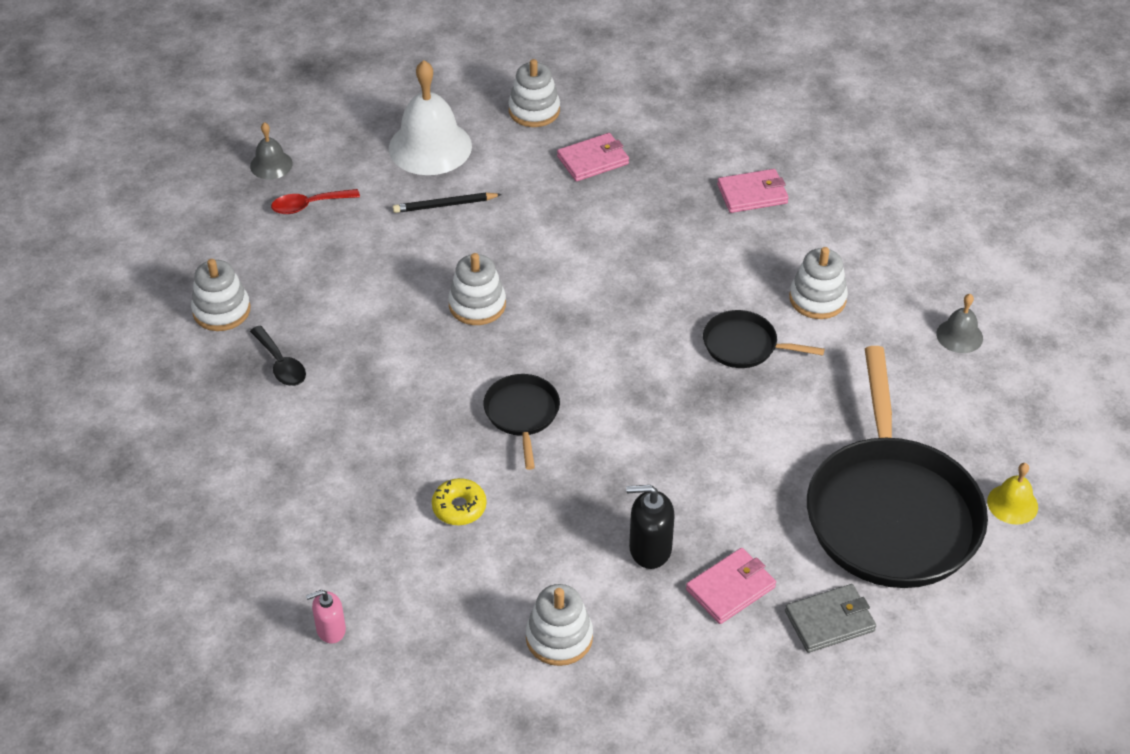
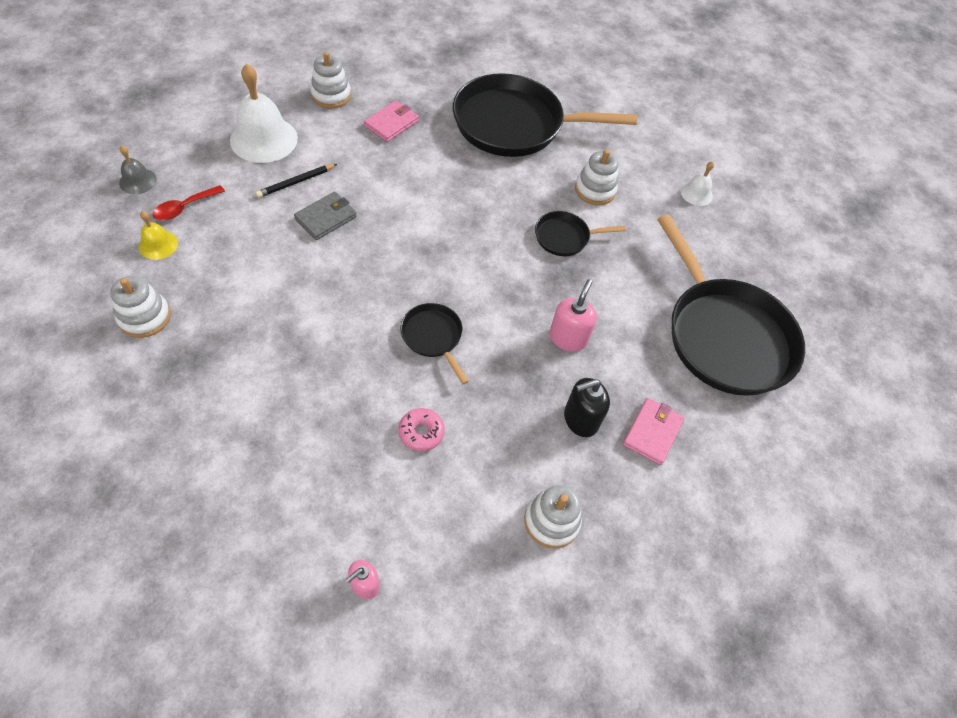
camera: 30 degrees left, 10 degrees up
(281, 364) = (217, 351): black spoon -> none
(459, 507) = (421, 432): yellow donut -> pink donut
(477, 305) = (357, 256): white stacking toy -> none
(683, 459) = (568, 338): none -> pink soap dispenser
(752, 194) = (514, 124): pink wallet -> black pan
(830, 621) = (731, 435): grey wallet -> grey wallet (326, 218)
(959, 336) = (696, 193): grey bell -> white bell
(1012, 504) = (793, 305): yellow bell -> yellow bell (158, 245)

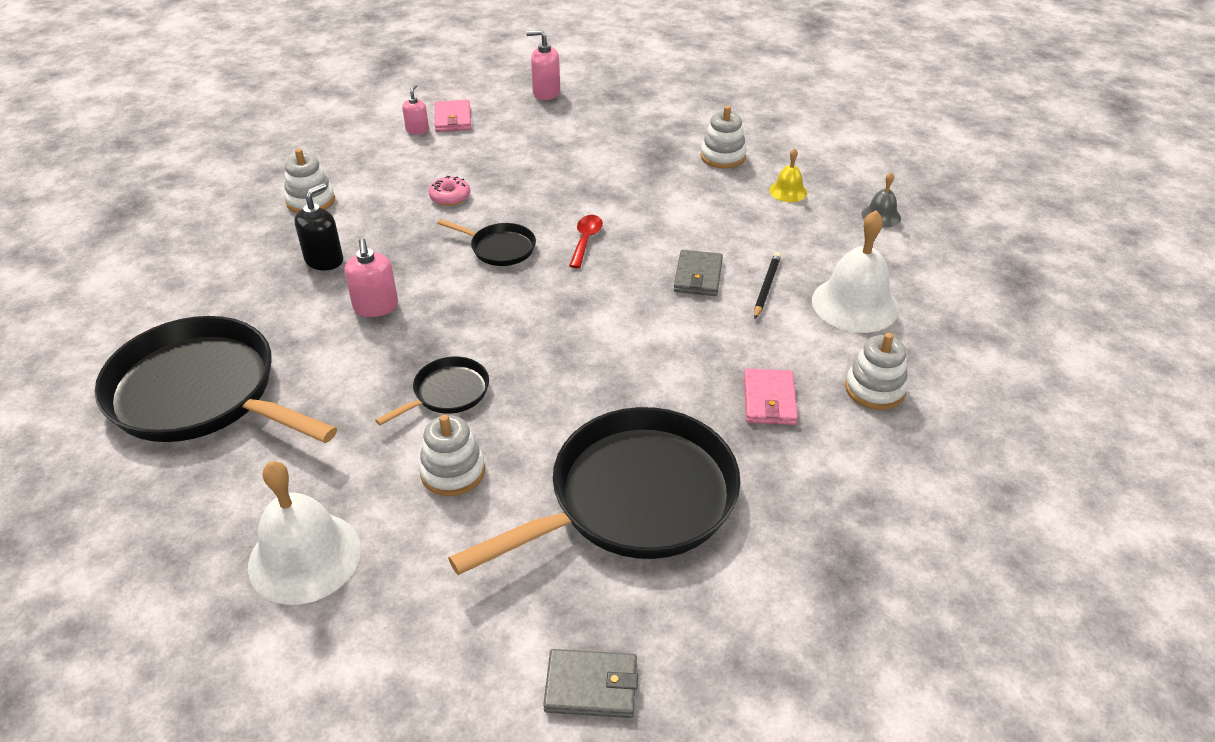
camera: 150 degrees right, 15 degrees down
(163, 558) = (546, 93): none -> pink soap dispenser
(184, 208) = (815, 220): red spoon -> red spoon (586, 240)
(598, 78) = (591, 686): none -> grey wallet
(652, 432) = (251, 282): pink wallet -> pink wallet (453, 119)
(696, 193) = (304, 557): white bell -> white bell, size x1.99

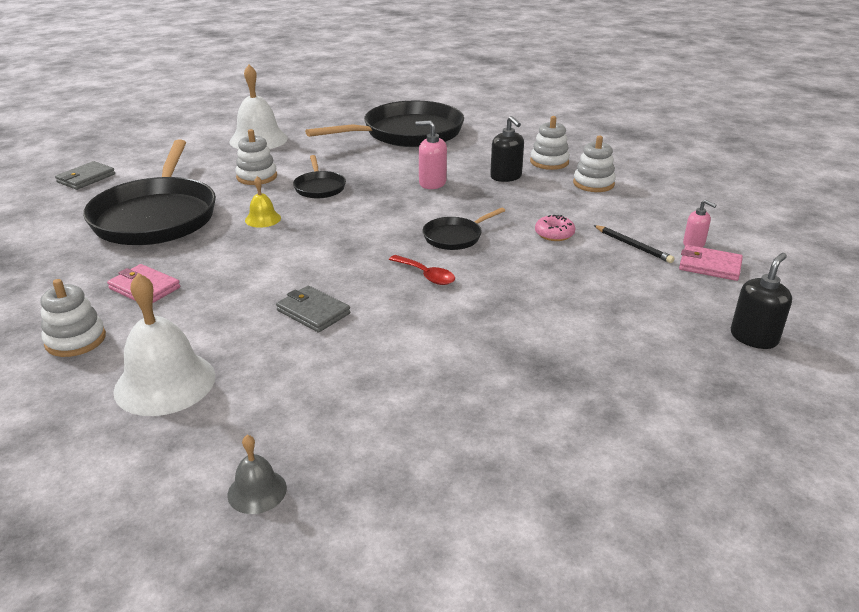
camera: 120 degrees right, 10 degrees down
(546, 93) = (754, 337): pink soap dispenser -> black soap dispenser
(722, 156) = (504, 417): white stacking toy -> white stacking toy (549, 162)
(766, 287) = (254, 342): black pencil -> black pencil (633, 246)
(788, 191) = (383, 435): yellow bell -> yellow bell (263, 219)

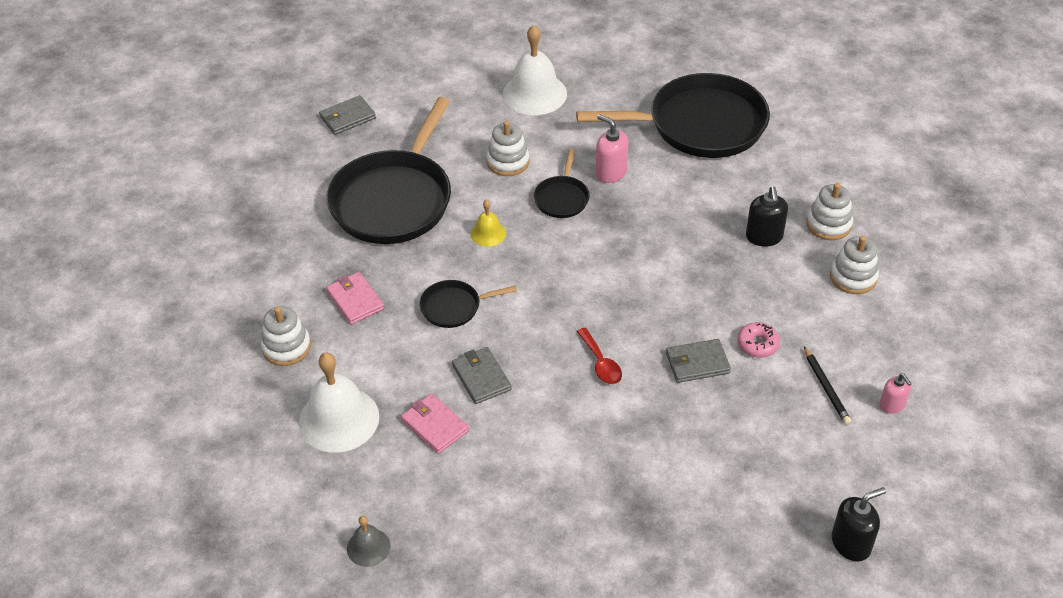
camera: 25 degrees right, 15 degrees up
(432, 183) = (679, 224): pink soap dispenser -> pink soap dispenser (611, 172)
(455, 237) = (656, 317): black pan -> black pan (454, 307)
(513, 256) = (697, 363): none -> grey wallet
(709, 266) = (883, 441): pink wallet -> pink wallet (435, 425)

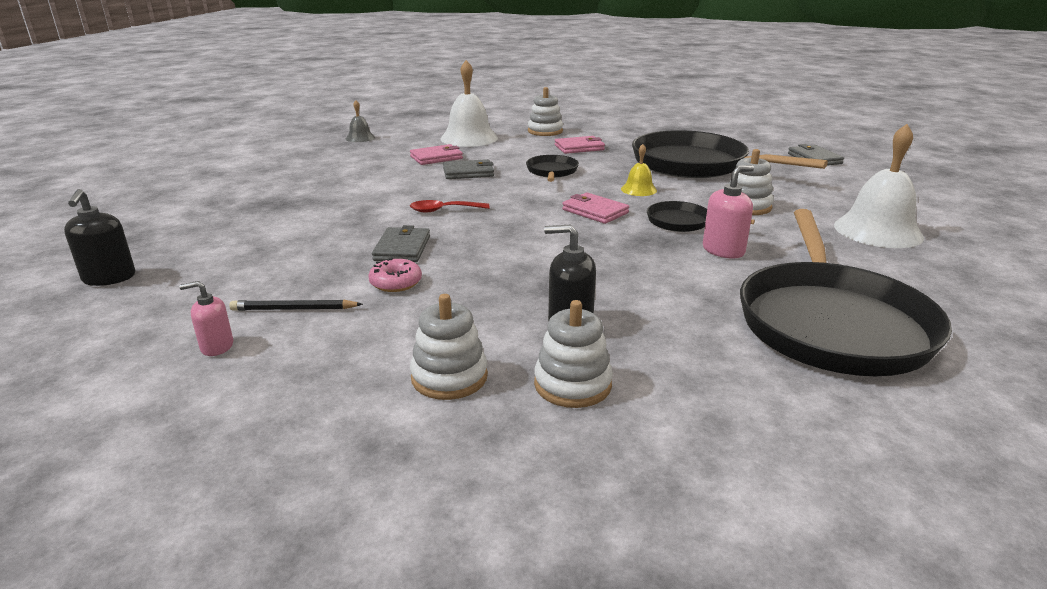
camera: 105 degrees right, 20 degrees down
(559, 255) = (595, 211): none -> pink wallet

